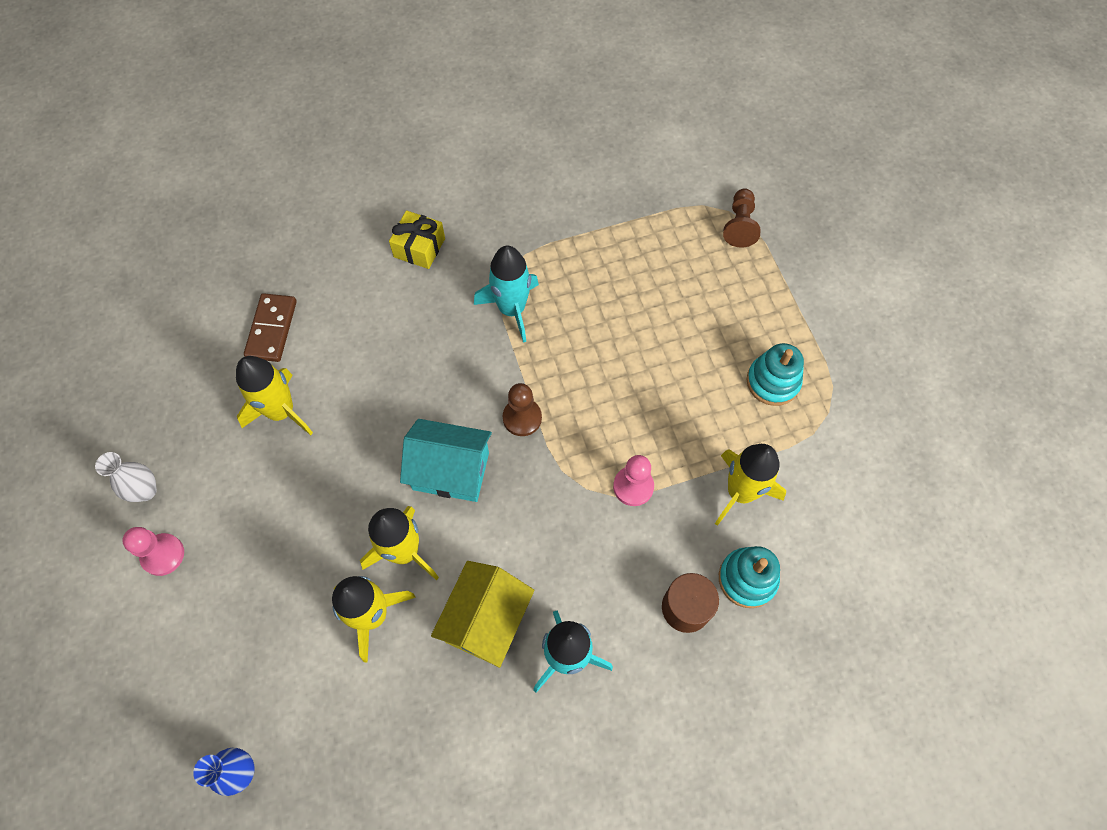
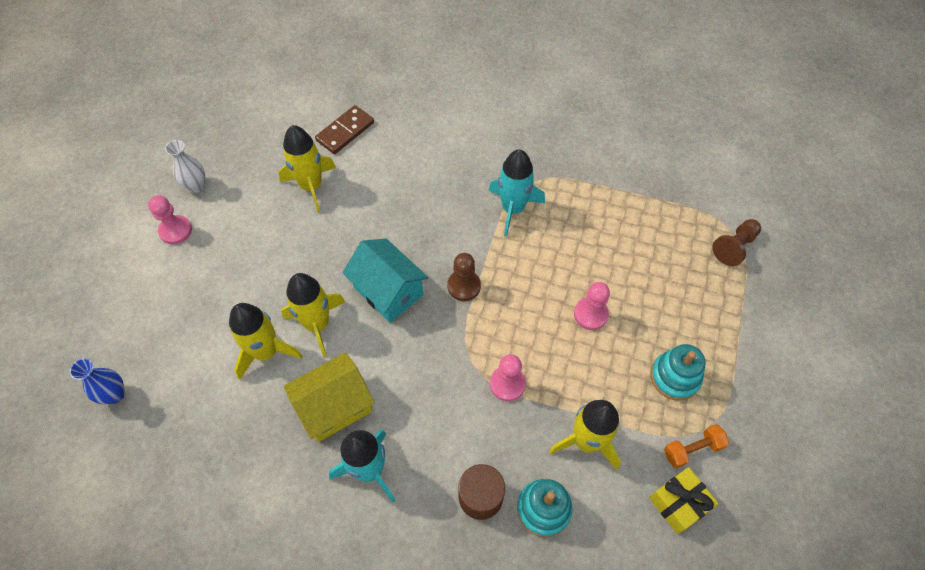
camera: 35 degrees right, 5 degrees down
(419, 248) = (480, 133): yellow gift -> yellow gift (678, 503)
(660, 370) = (590, 314): none -> pink pawn
(831, 438) = (692, 449): none -> orange dumbbell

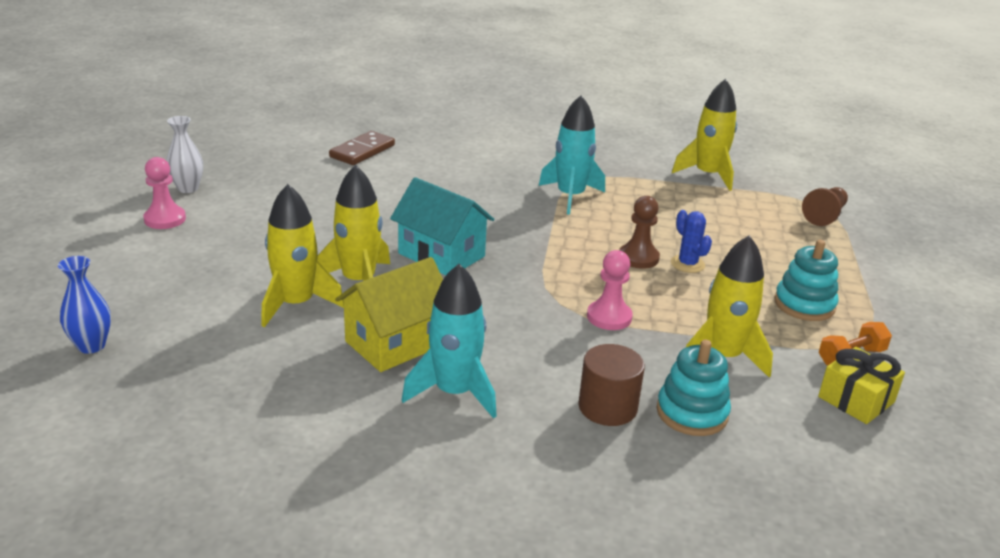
camera: 10 degrees left, 30 degrees down
(311, 186) = (330, 186): yellow rocket -> yellow rocket (707, 175)
(464, 286) = (532, 249): brown pawn -> brown pawn (638, 258)
(590, 314) = (687, 264): pink pawn -> blue cactus

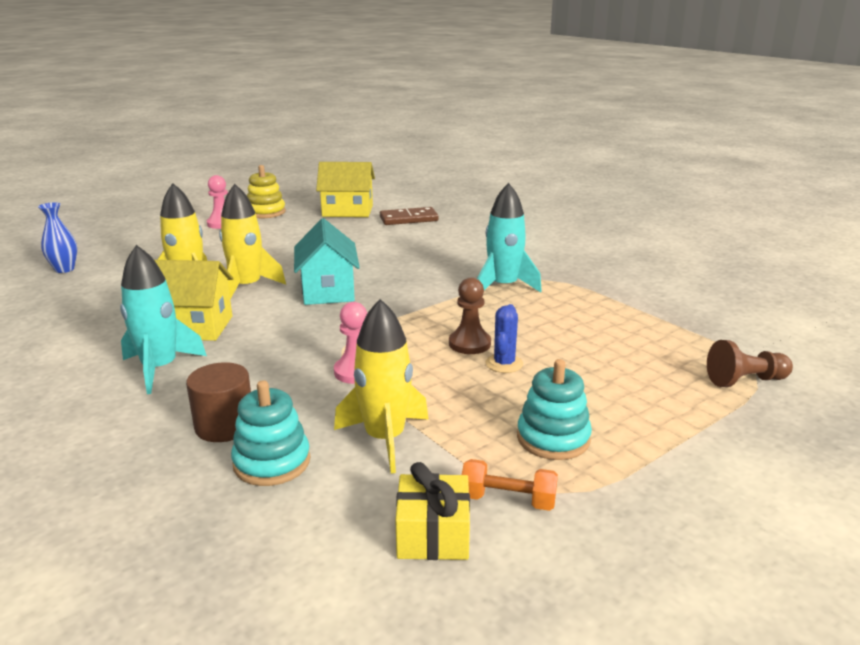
camera: 45 degrees right, 5 degrees down
(188, 188) = (266, 212): white vase -> yellow stacking toy
(280, 159) = (347, 211): none -> yellow house
(707, 175) = (673, 309): yellow rocket -> none

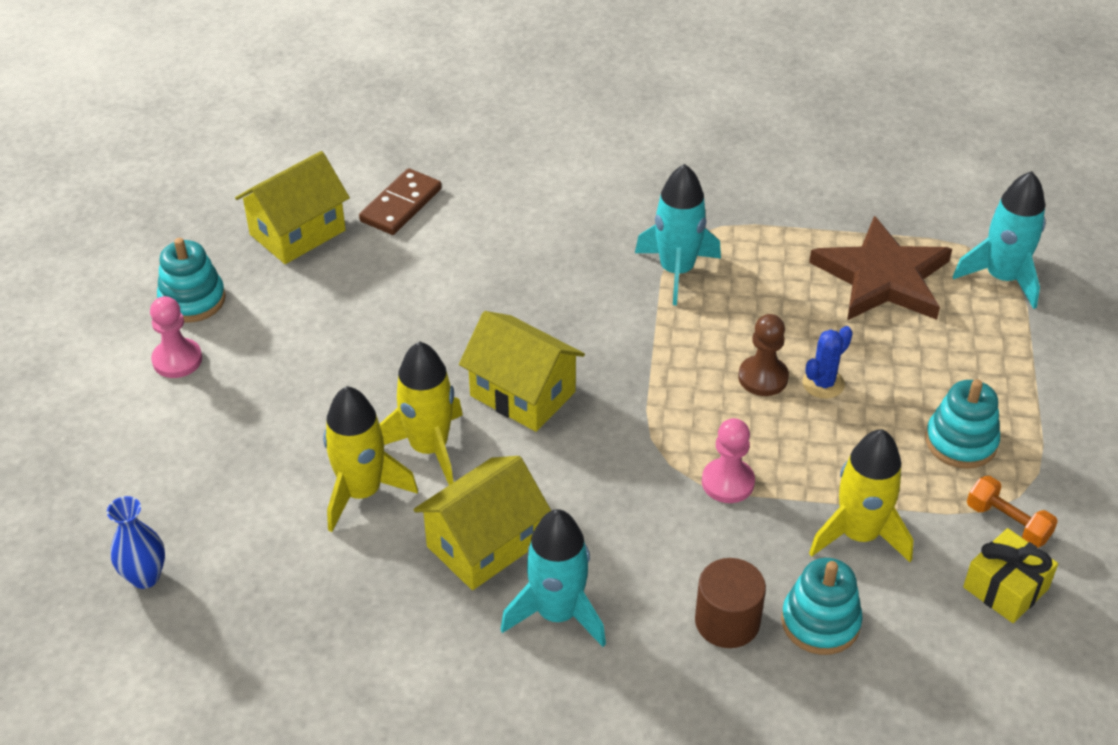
camera: 45 degrees left, 20 degrees up
(266, 212) = (192, 300): yellow stacking toy -> turquoise stacking toy
(328, 290) = (522, 394): turquoise house -> yellow house
(504, 364) = (823, 383): blue cactus -> blue cactus turned 75 degrees clockwise
(508, 500) = (1007, 523): orange dumbbell -> orange dumbbell turned 75 degrees clockwise
(640, 341) = (882, 277): none -> brown star
(745, 381) = (1002, 278): brown pawn -> turquoise rocket

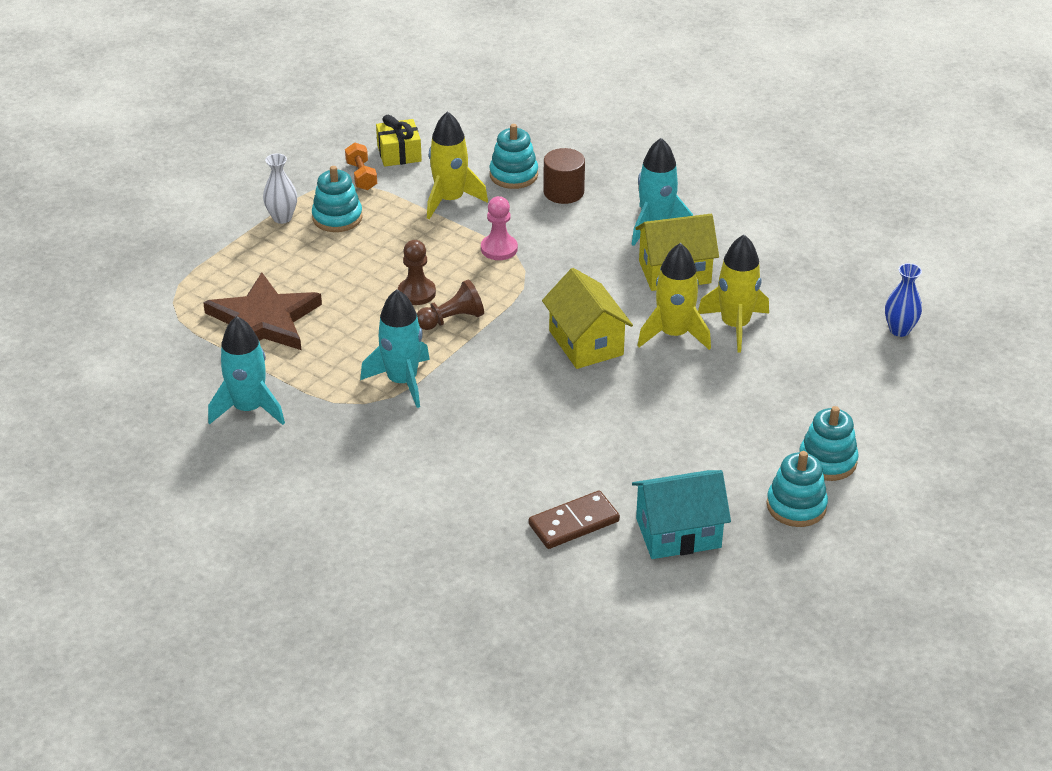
camera: 150 degrees left, 5 degrees down
(177, 360) = (827, 461): pink pawn -> turquoise stacking toy
(297, 232) = (678, 533): yellow house -> turquoise house
(693, 360) = (452, 319): none -> brown pawn
(823, 383) = (382, 275): blue cactus -> none
(1002, 278) = (185, 289): turquoise rocket -> turquoise rocket (248, 409)
(1020, 412) = (282, 218): none -> white vase

